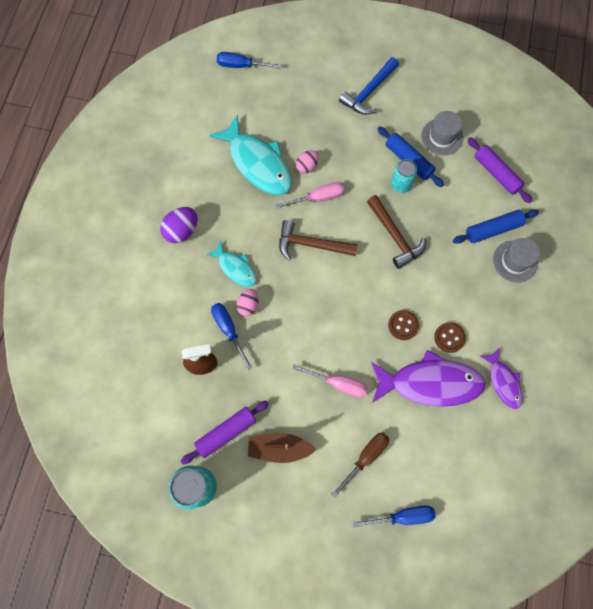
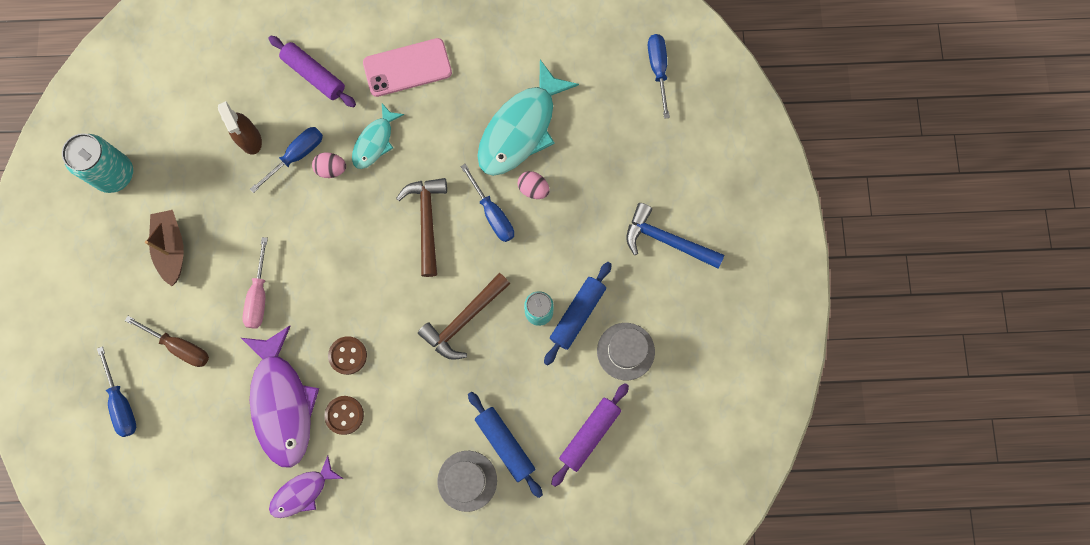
camera: 75 degrees right, 5 degrees up
(182, 231) = (407, 68): purple egg -> pink phone
(226, 433) = (178, 187): purple rolling pin -> purple rolling pin (314, 75)
(318, 198) = (493, 214): pink screwdriver -> blue screwdriver

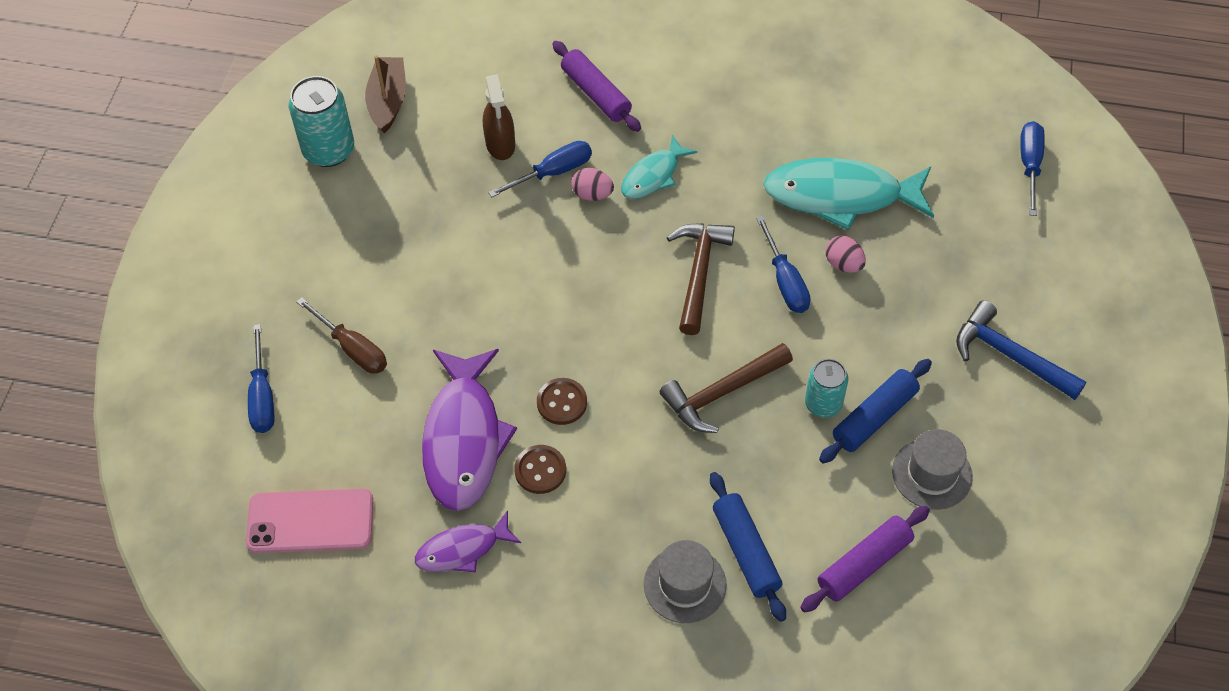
camera: 15 degrees right, 20 degrees down
(172, 249) = (374, 241): brown boat -> brown boat (388, 101)
(259, 296) = (467, 313): pink screwdriver -> none
(407, 68) = (712, 106): pink phone -> pink phone (310, 521)
(521, 129) = (841, 196): turquoise fish -> turquoise fish turned 45 degrees clockwise

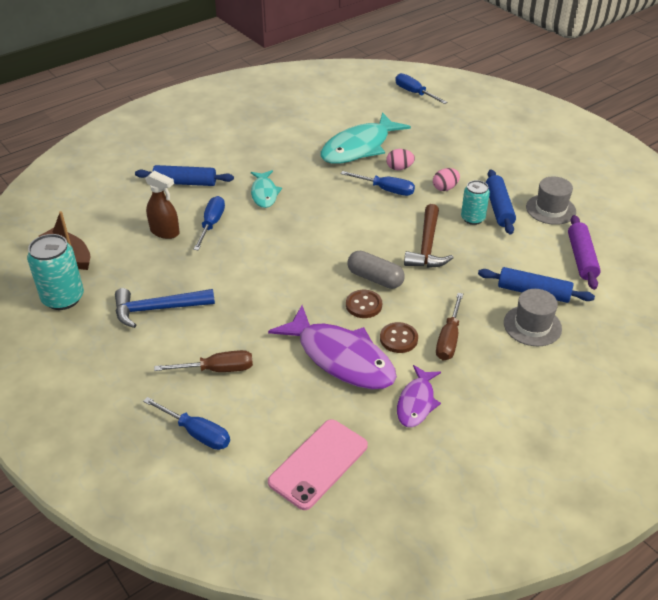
camera: 50 degrees left, 15 degrees down
(584, 517) = (449, 339): none -> brown screwdriver
(592, 194) = (245, 219): pink egg -> pink egg (445, 188)
(596, 94) = (185, 183): purple rolling pin -> blue rolling pin
(615, 382) = (375, 278): none -> grey capsule
(699, 273) = (344, 212): brown hammer -> none
(1009, 355) = (510, 153): blue hammer -> blue hammer (157, 309)

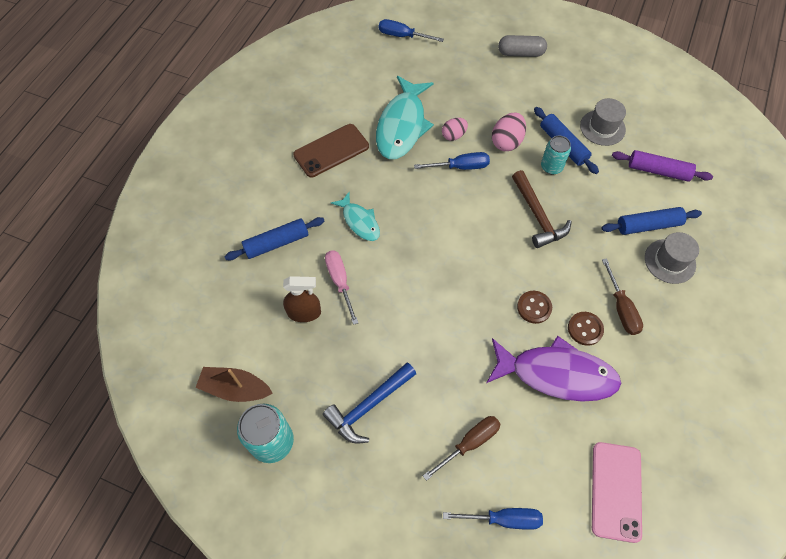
camera: 30 degrees left, 20 degrees up
(211, 224) = (340, 282): blue screwdriver -> pink screwdriver
(283, 143) = (331, 151): none -> brown phone
(375, 278) = (522, 273): grey capsule -> grey capsule (520, 53)
(416, 402) = (642, 387): purple fish -> none
(445, 188) = (506, 142): pink egg -> pink egg, size x1.51
(581, 258) = (658, 171): purple rolling pin -> purple rolling pin turned 45 degrees counterclockwise

